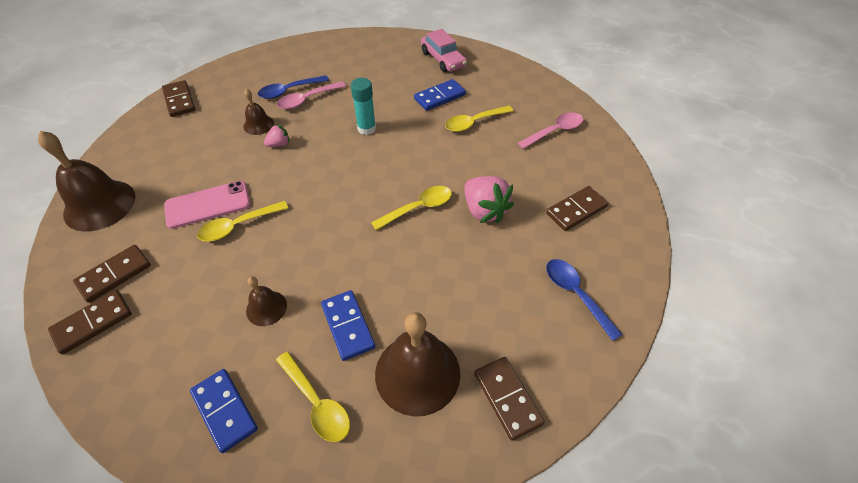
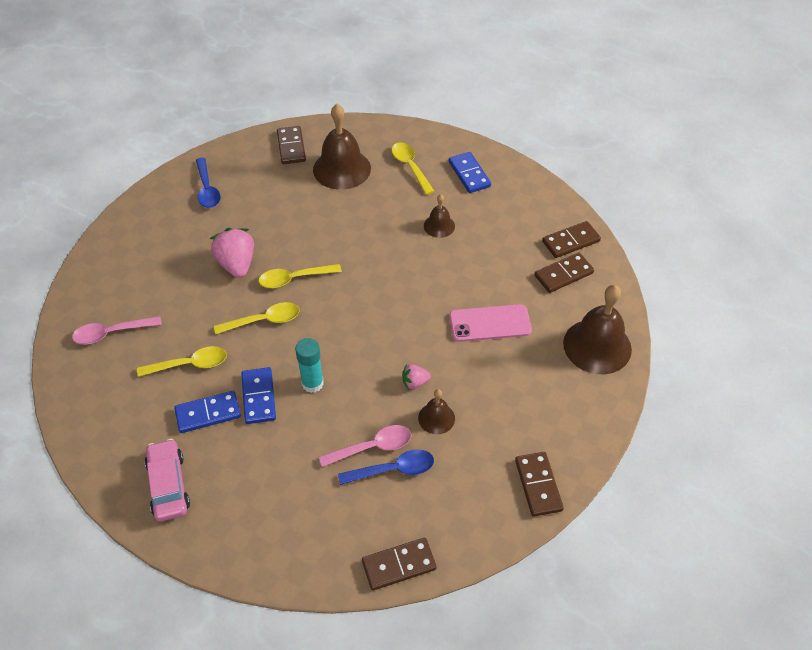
camera: 165 degrees left, 0 degrees up
(238, 226) = (460, 296): yellow spoon -> yellow spoon (264, 320)
(348, 326) = (380, 203): blue domino -> blue domino (258, 397)
(576, 210) = (157, 248): brown domino -> brown domino (399, 565)

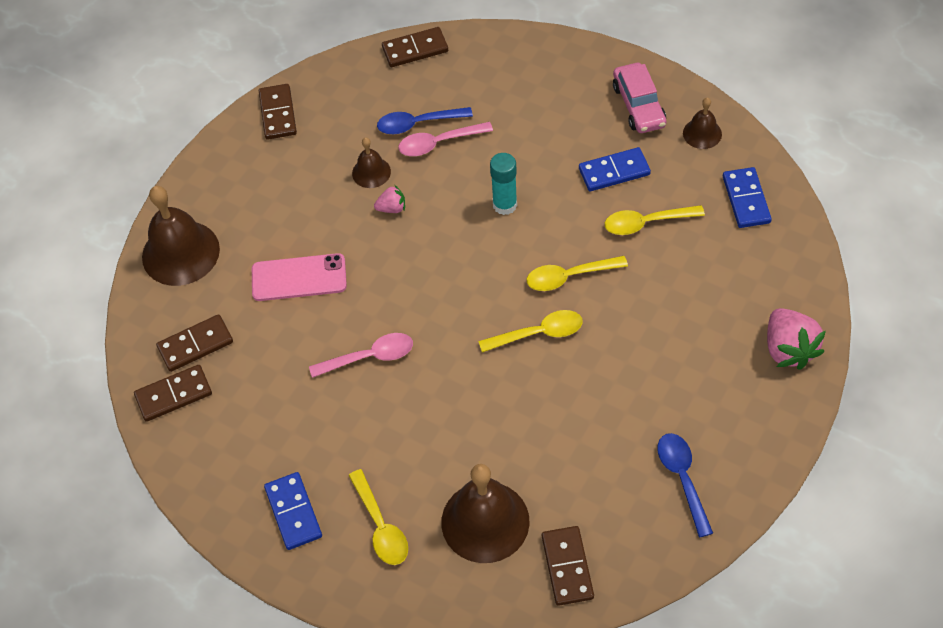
camera: 175 degrees left, 5 degrees up
(111, 333) = (749, 258): pink spoon -> pink spoon (369, 357)
(237, 264) = (616, 353): pink strawberry -> pink strawberry (788, 349)
(258, 397) = (562, 189): blue domino -> blue domino (746, 199)
(439, 226) = (346, 418): brown bell -> brown bell (702, 133)

